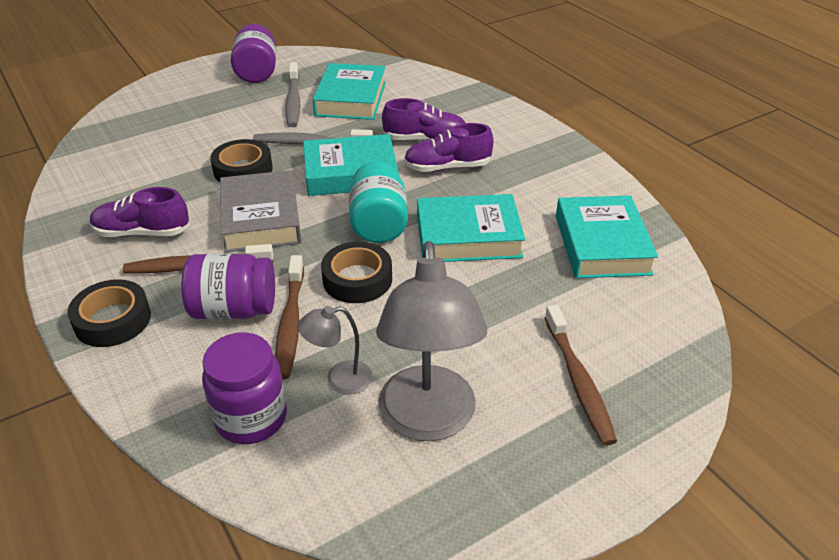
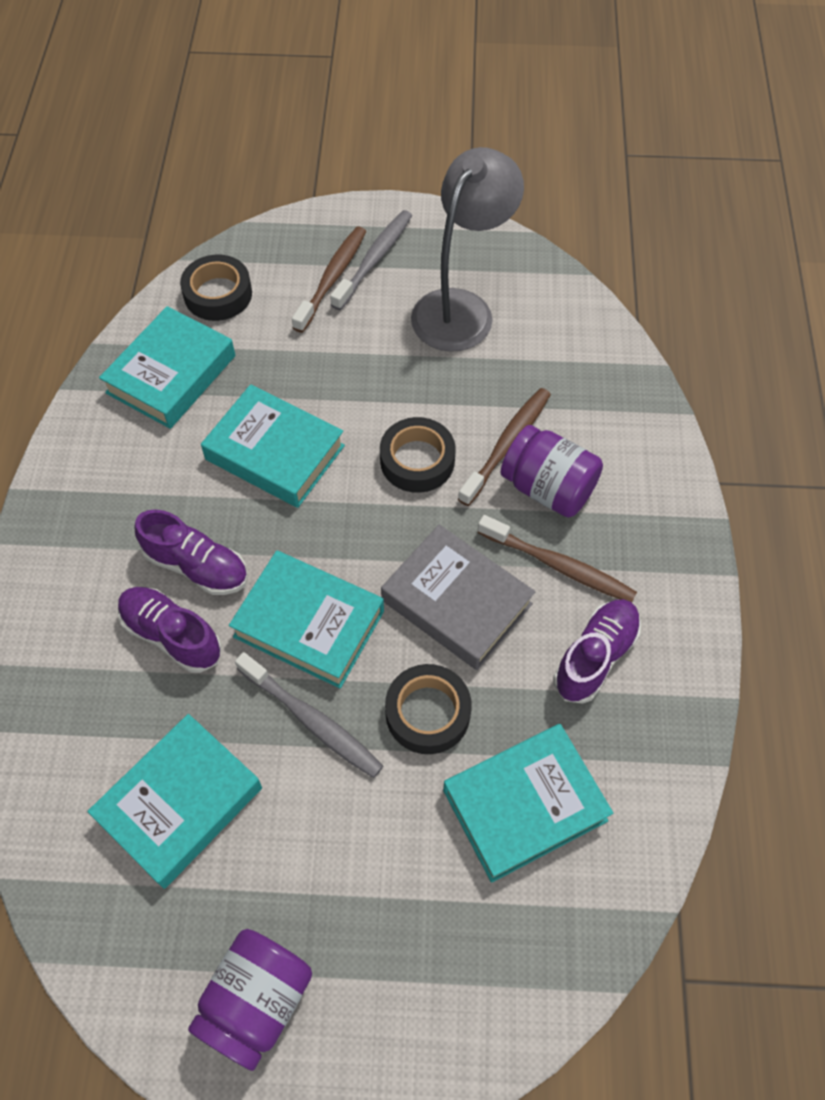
camera: 145 degrees left, 20 degrees up
(112, 320) = (663, 538): black tape -> black tape (218, 294)
(142, 232) = (595, 657): purple shoe -> purple shoe turned 90 degrees counterclockwise
(158, 161) = (524, 805): none -> turquoise book
(251, 418) = (585, 376): purple jar -> none
(261, 218) = (456, 602): grey book -> grey book turned 75 degrees counterclockwise
(293, 101) = (262, 853): grey toothbrush -> grey toothbrush (374, 259)
(339, 379) = (501, 371): grey lamp -> none
(378, 224) = (344, 520): turquoise jar -> none

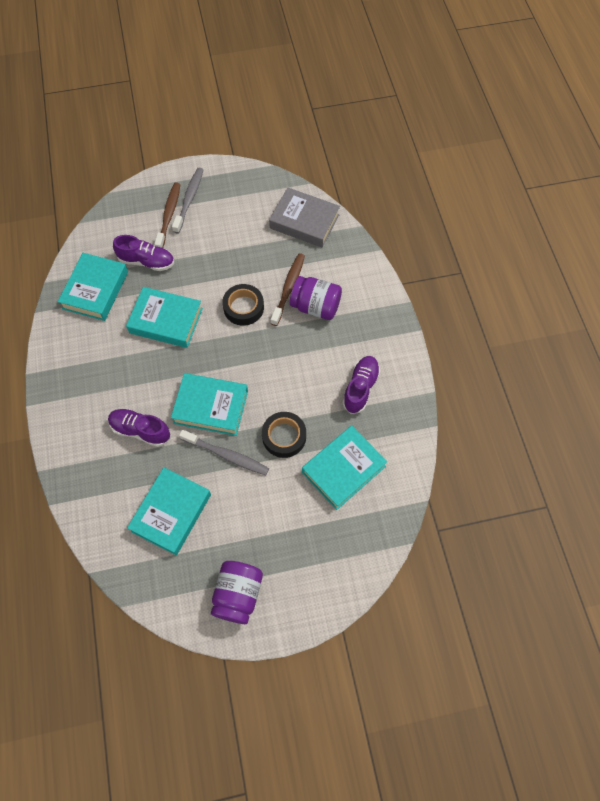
camera: 15 degrees left, 5 degrees up
(197, 566) = (142, 391): purple shoe -> purple shoe (147, 261)
(218, 294) = (107, 238): black tape -> none
(456, 602) = (284, 377): grey book -> grey book (304, 221)
(461, 308) = (244, 217): grey lamp -> none
(559, 566) = (331, 346): brown toothbrush -> none

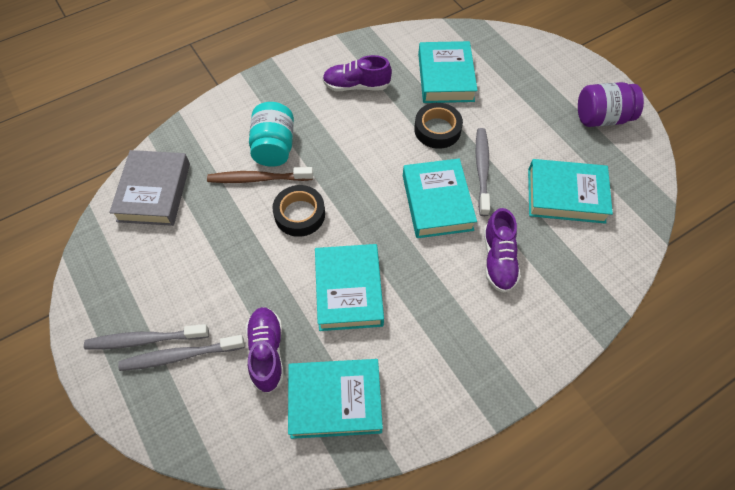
camera: 110 degrees left, 5 degrees down
(169, 215) = (180, 356): brown toothbrush -> grey toothbrush
(315, 307) = (274, 147): purple jar -> turquoise jar
(343, 469) = (445, 77): turquoise book -> turquoise book turned 60 degrees clockwise

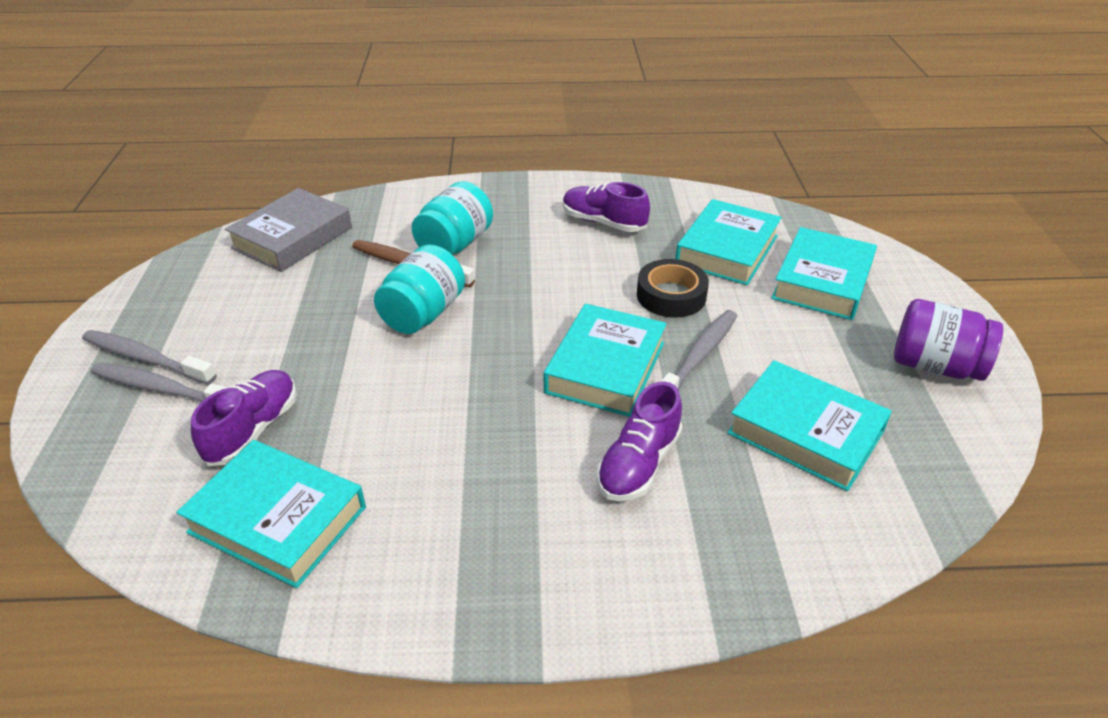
camera: 30 degrees right, 20 degrees down
(299, 214) = (423, 314): black tape -> turquoise jar
(349, 290) = (408, 411): turquoise book -> turquoise book (822, 281)

